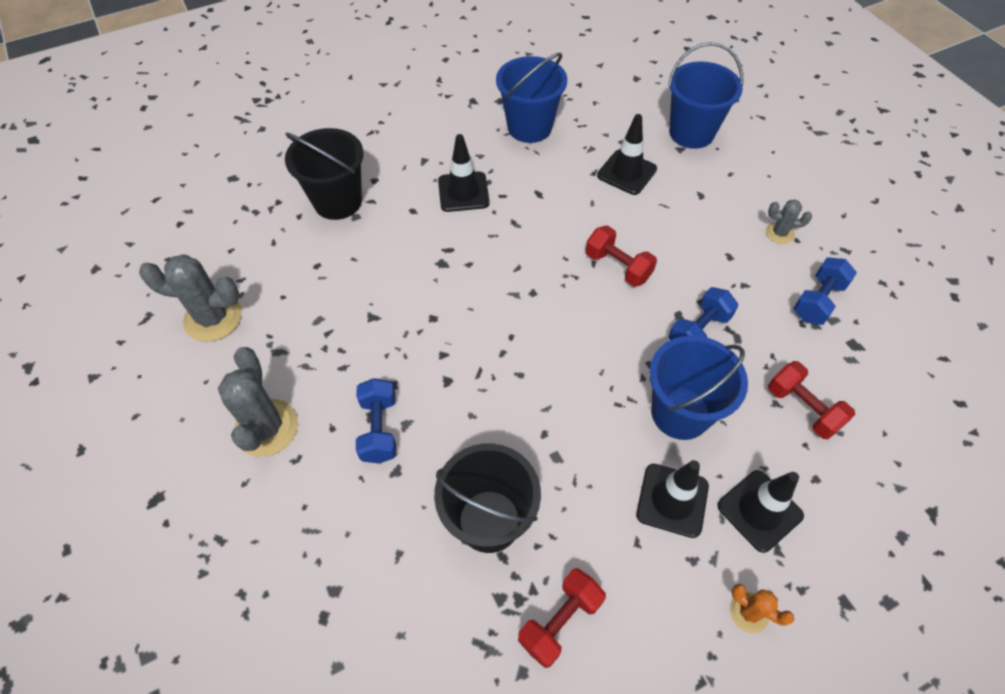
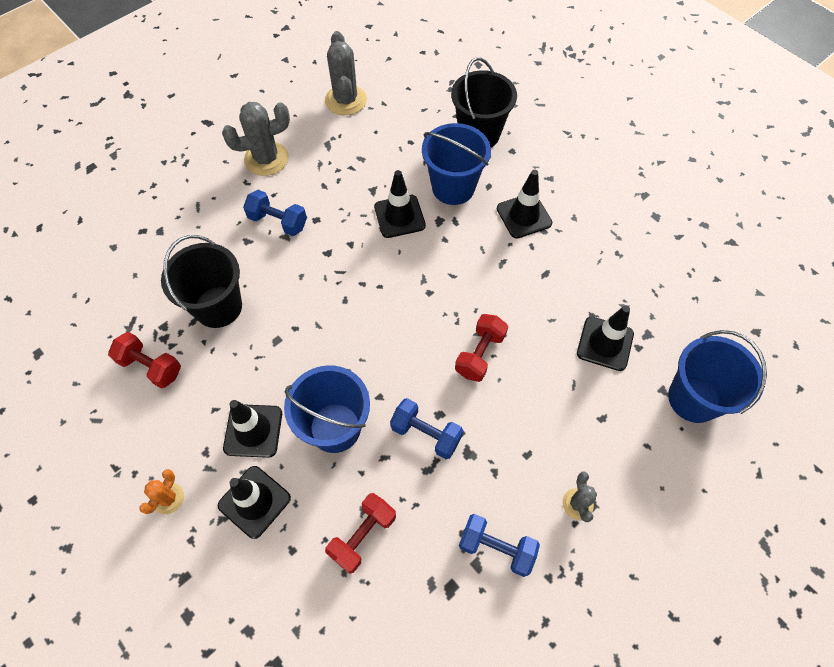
camera: 75 degrees right, 5 degrees up
(379, 429) = (278, 222): blue dumbbell -> blue dumbbell turned 45 degrees clockwise
(422, 298) = (399, 216): none -> black traffic cone
(529, 127) = (630, 248): blue bucket -> blue bucket (453, 187)

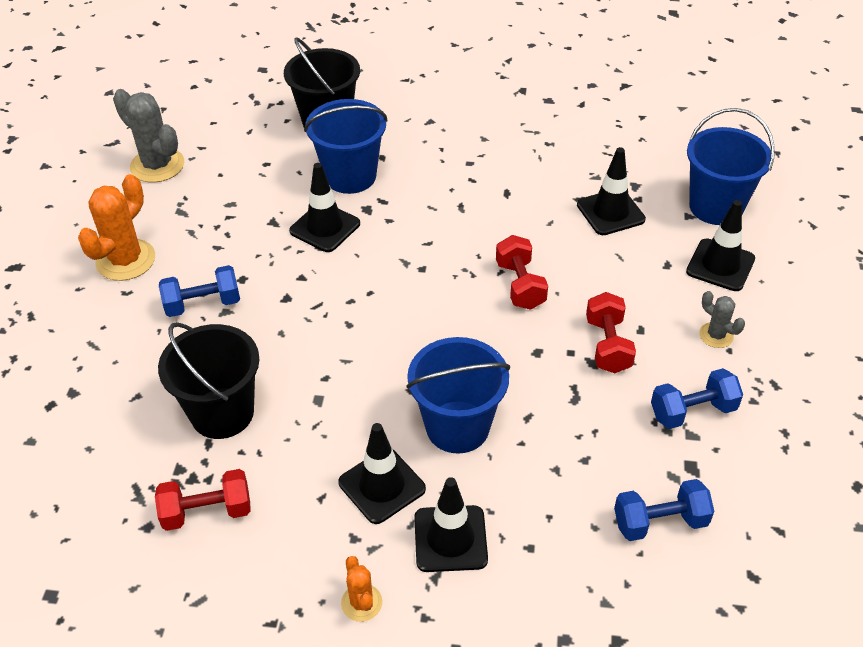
camera: 40 degrees left, 15 degrees down
(266, 159) = (126, 260): grey cactus -> orange cactus
(362, 535) = (578, 487): red dumbbell -> red dumbbell (607, 345)
(426, 434) = (543, 374): blue dumbbell -> blue dumbbell (660, 522)
(524, 216) = (439, 161): black traffic cone -> black traffic cone (720, 265)

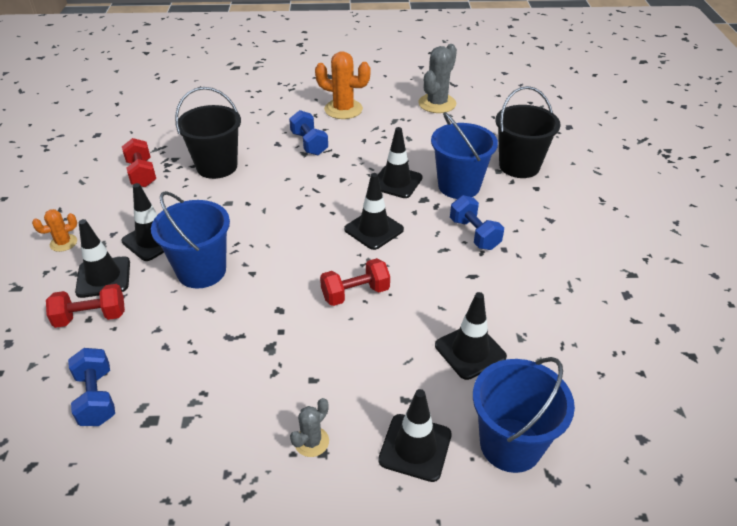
camera: 80 degrees right, 5 degrees down
(413, 258) = (374, 229): none -> black traffic cone
(607, 345) = (290, 356): red dumbbell -> red dumbbell (91, 317)
(692, 411) = (213, 421): blue dumbbell -> blue dumbbell (474, 234)

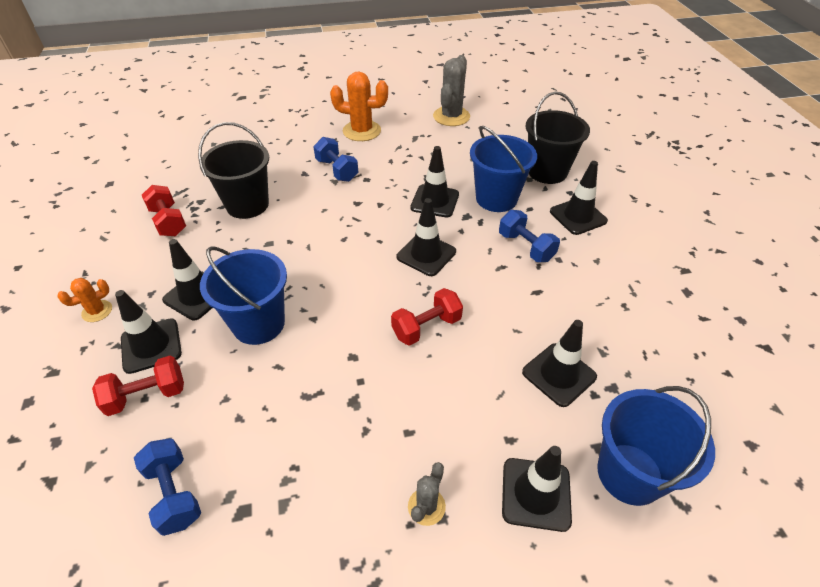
camera: 10 degrees left, 5 degrees up
(537, 211) = (578, 216): none -> black traffic cone

